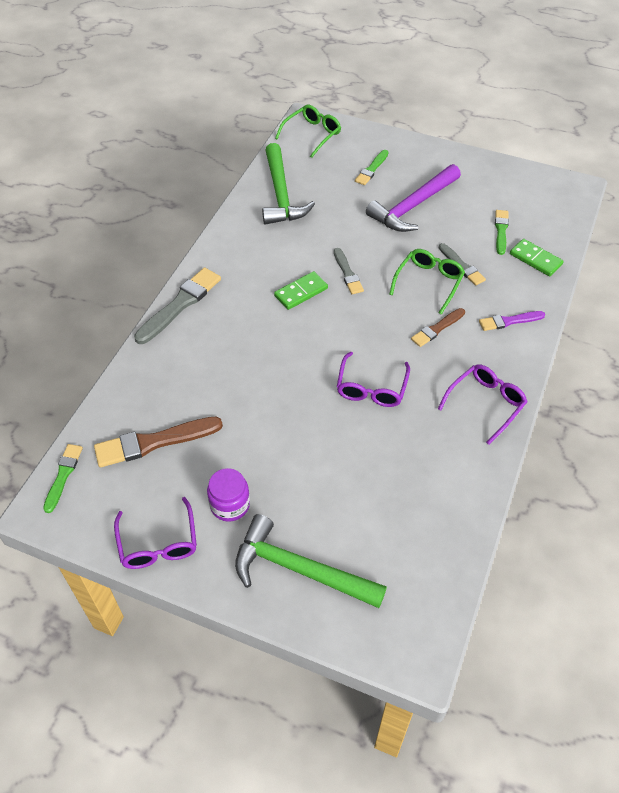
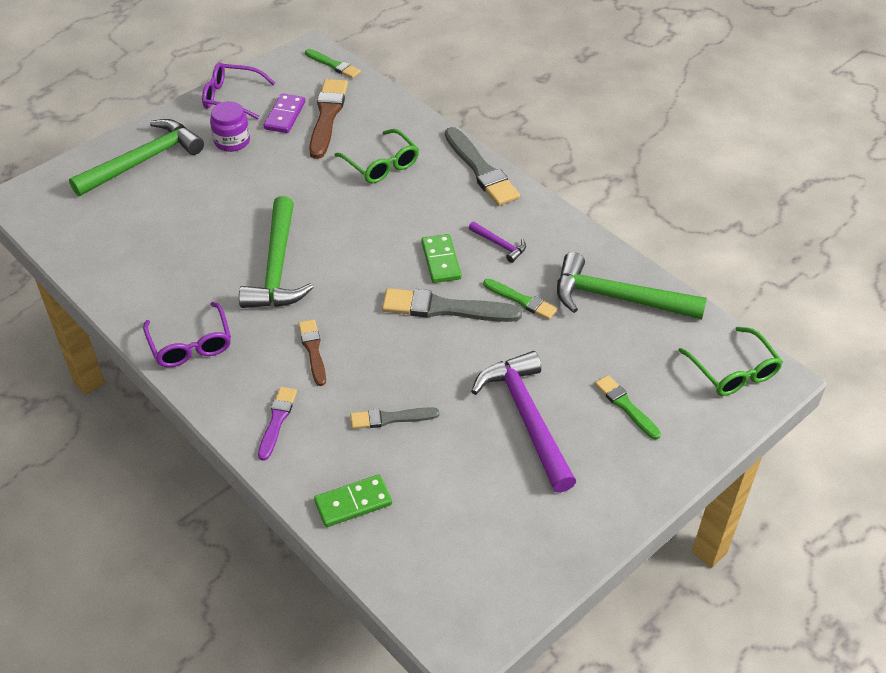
camera: 115 degrees right, 5 degrees down
(168, 478) = (285, 115): none -> purple domino
(263, 266) = (500, 245): none -> purple hammer
(347, 273) = (445, 308): grey brush -> grey brush, size x1.69
(371, 388) = (277, 267): purple glasses -> green hammer
(429, 283) = (384, 374): green glasses -> green glasses (381, 164)
(501, 231) = (427, 492): green brush -> green brush (521, 300)

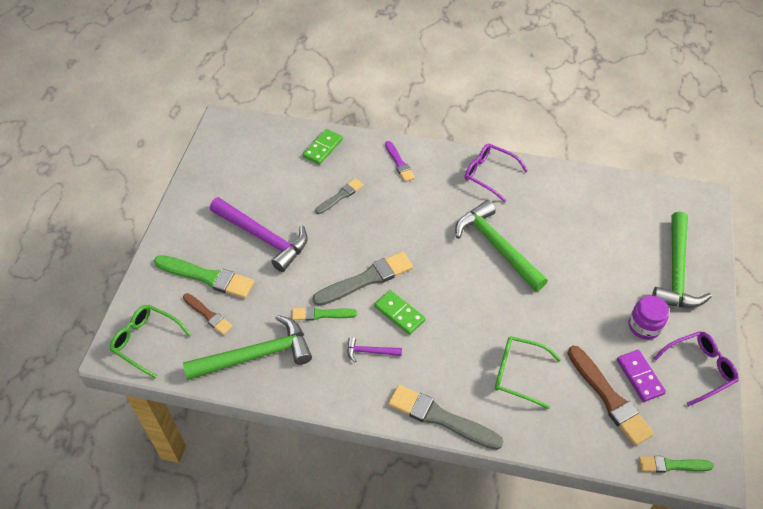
camera: 145 degrees right, 5 degrees up
(313, 350) = (419, 208): brown brush -> brown brush (208, 315)
(626, 406) = (207, 277): green brush -> green brush, size x1.69

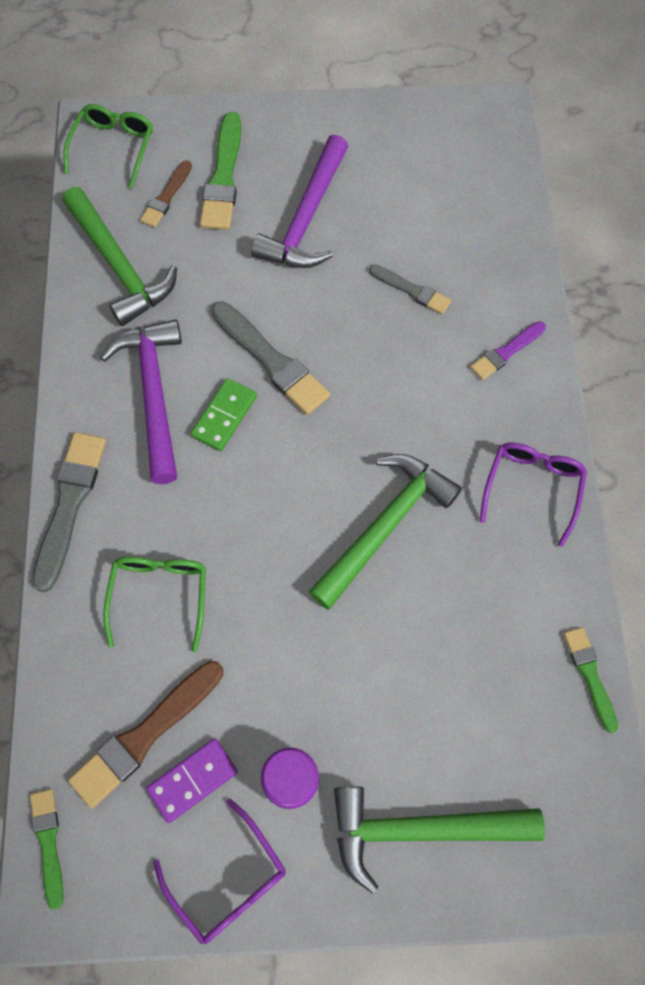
camera: 75 degrees right, 15 degrees up
(321, 314) = (199, 321): green brush -> green brush (589, 675)
(323, 148) = (497, 243): green domino -> none
(370, 352) = (153, 394): purple hammer -> purple hammer, size x2.22

